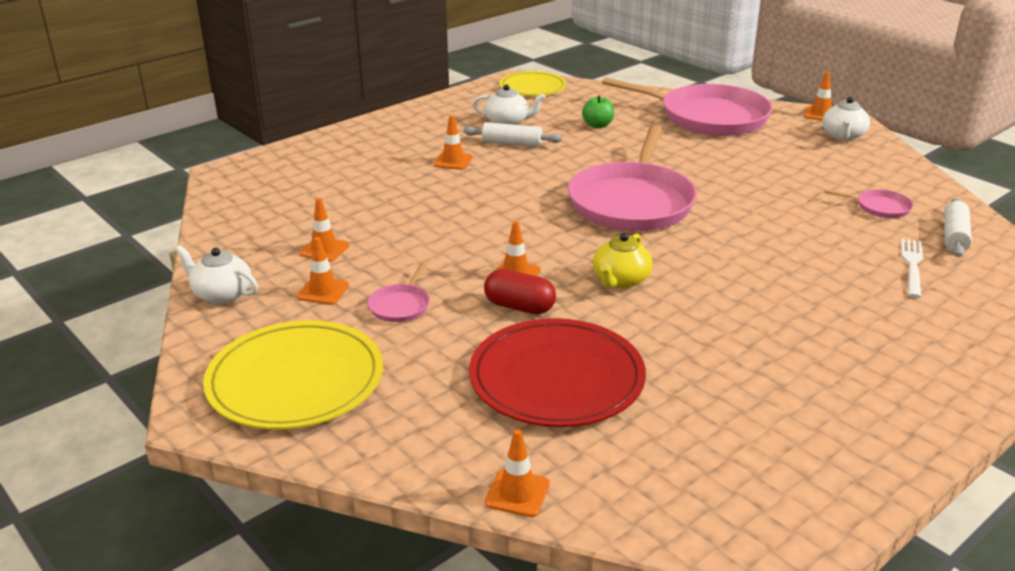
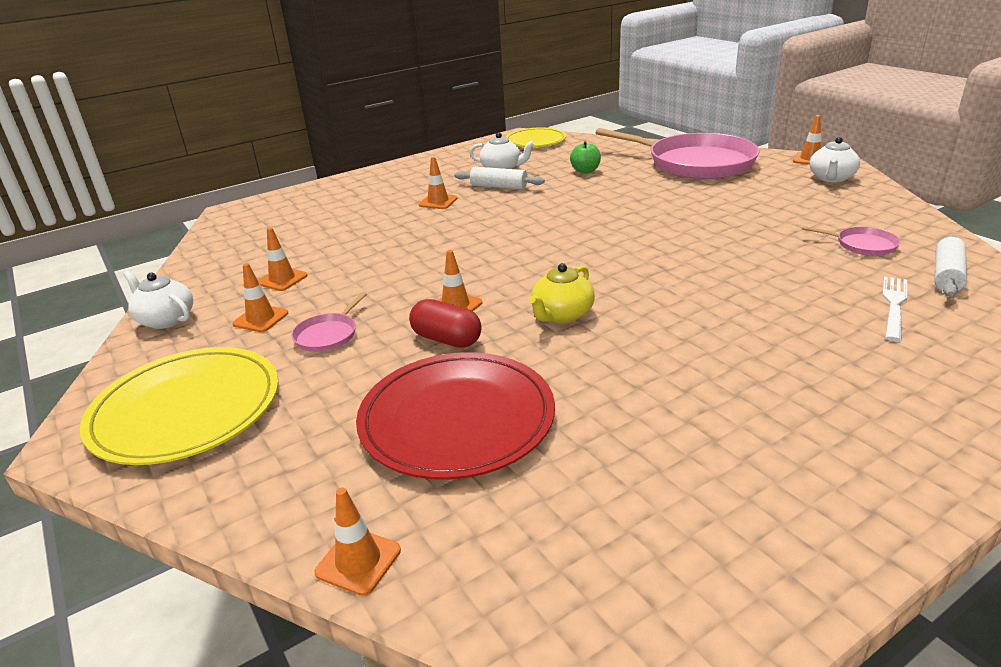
camera: 10 degrees right, 0 degrees up
(632, 202) = (598, 238): pink pan -> none

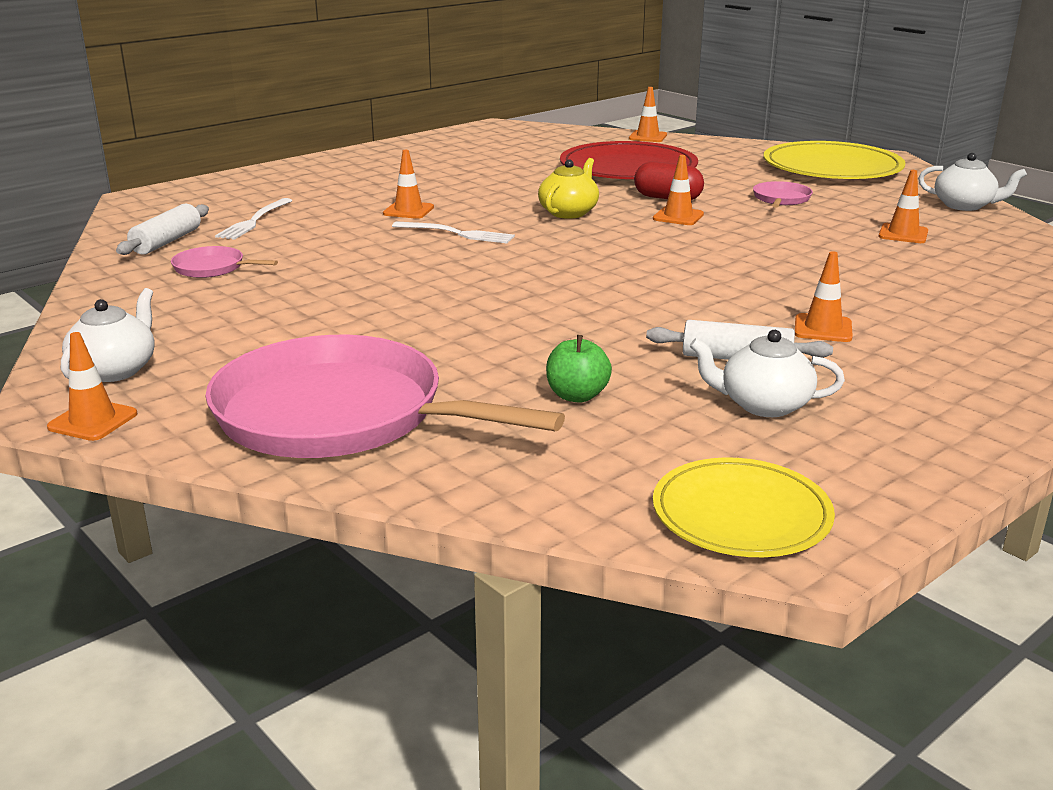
camera: 170 degrees right, 5 degrees down
(261, 319) = (866, 207): orange traffic cone -> orange traffic cone (408, 210)
(672, 284) = (457, 233): none -> white fork

